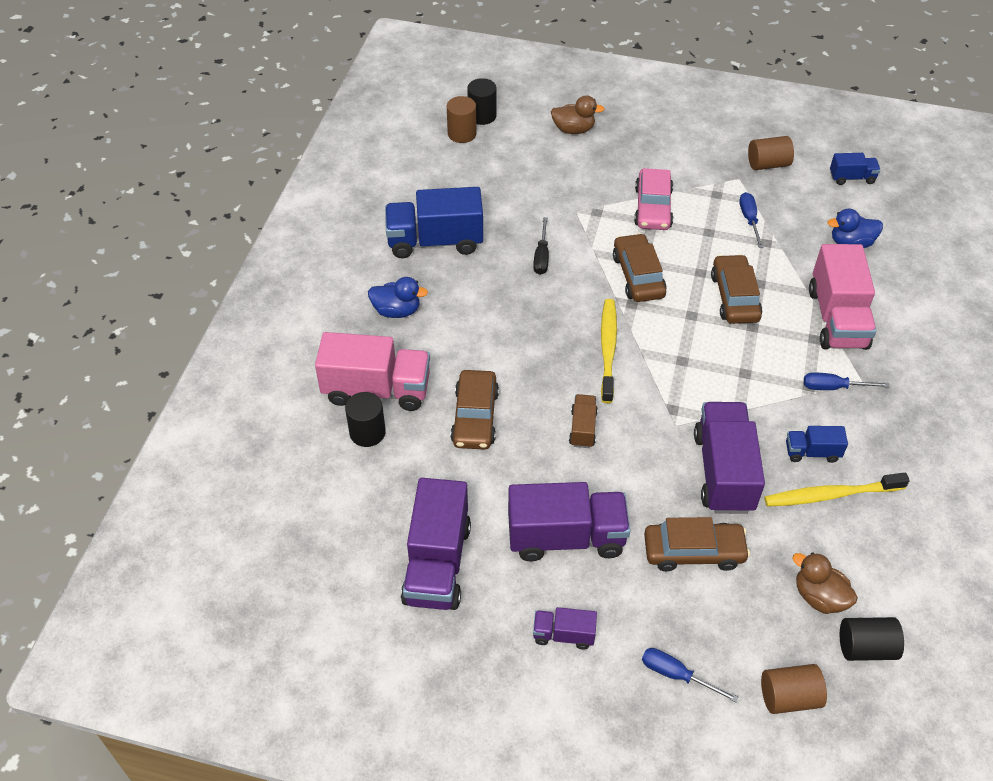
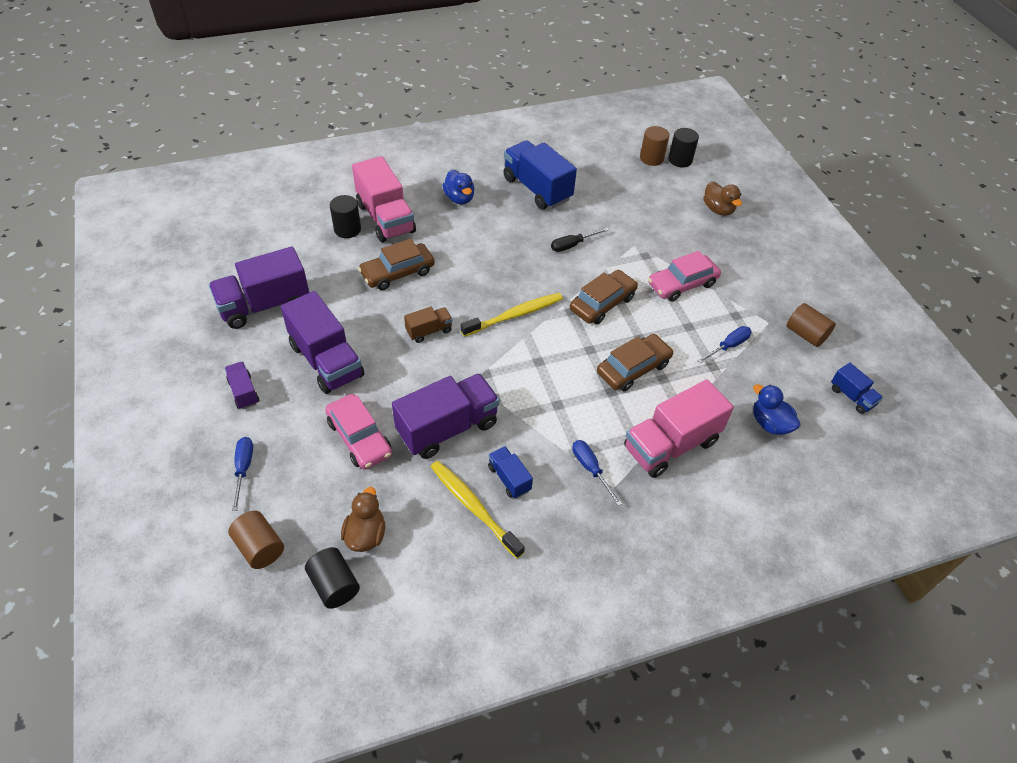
camera: 55 degrees right, 0 degrees up
(693, 551) = (359, 438): brown car -> pink car

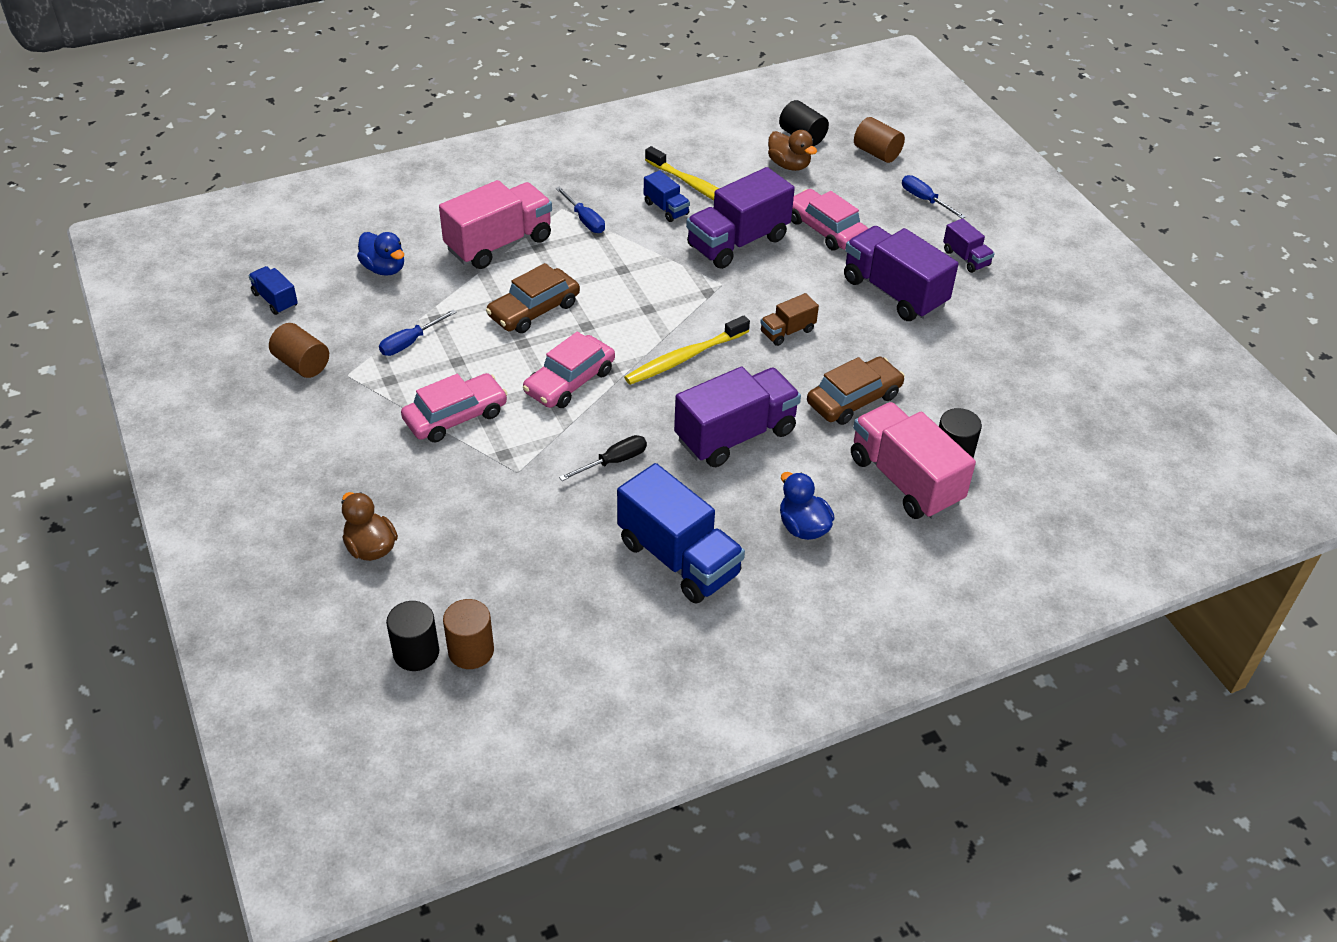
camera: 175 degrees right, 5 degrees down
(243, 469) = (924, 200): blue screwdriver -> blue screwdriver turned 150 degrees clockwise
(265, 305) = (1001, 345): purple truck -> purple truck (735, 435)
(365, 535) = (789, 165): brown duck -> brown duck turned 45 degrees counterclockwise
(602, 303) = (569, 381): brown car -> pink car

